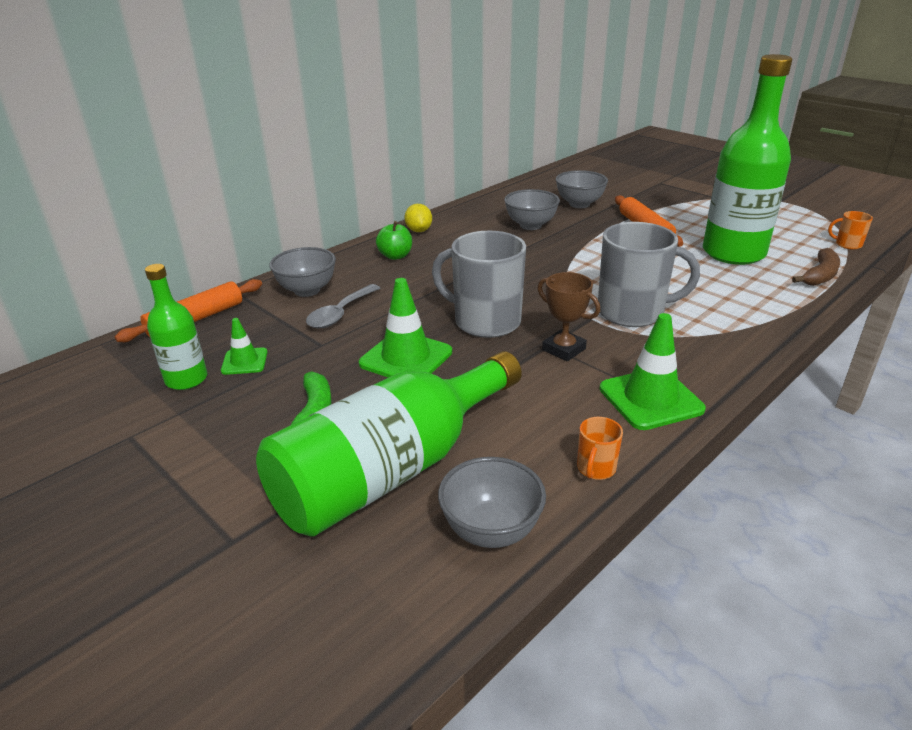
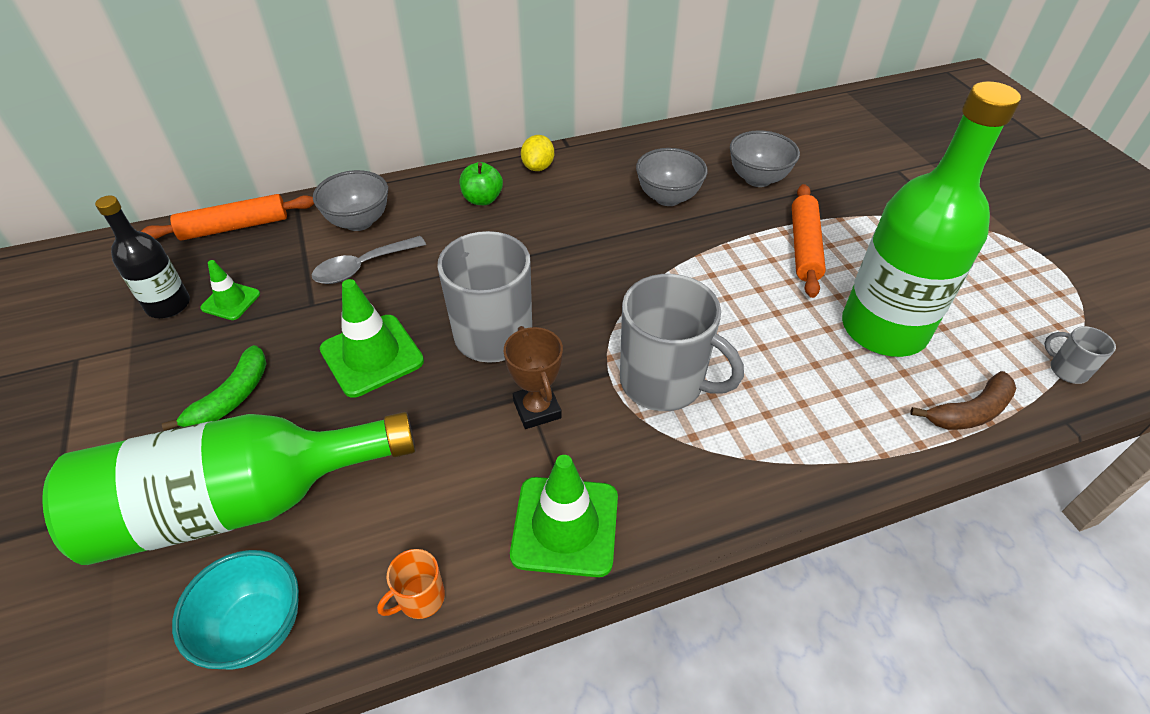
camera: 25 degrees right, 15 degrees up
(186, 379) = (168, 305): green bottle -> black bottle
(491, 531) = (256, 628): grey bowl -> turquoise bowl
(847, 244) = (1067, 370): orange mug -> grey mug

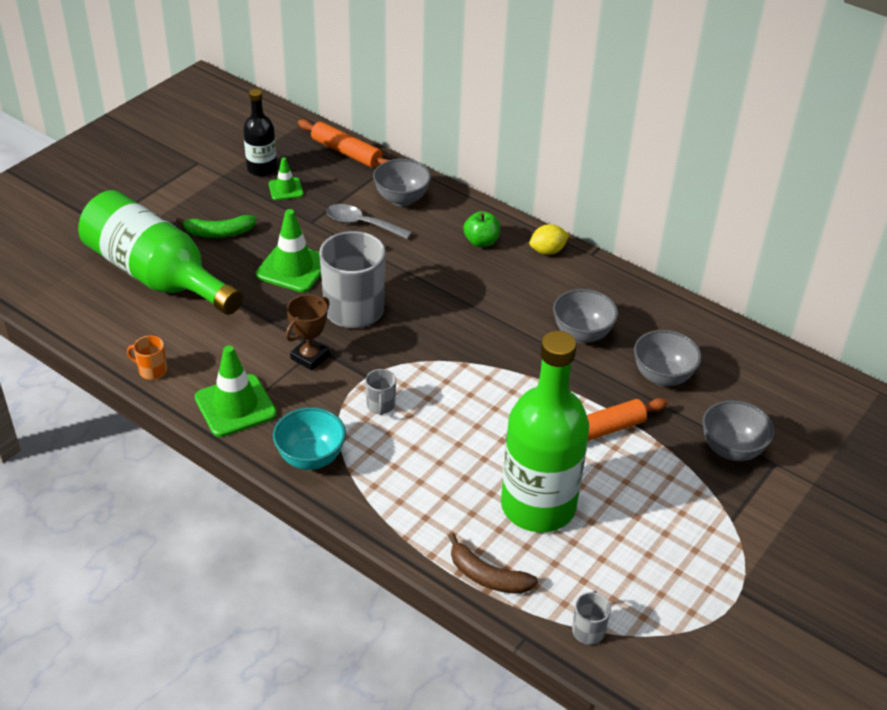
camera: 55 degrees right, 5 degrees down
(256, 628) = (98, 322): turquoise bowl -> turquoise bowl (311, 458)
(664, 382) = (381, 405): grey mug -> grey mug, size x0.44
(870, 184) = (731, 450): none -> grey bowl

